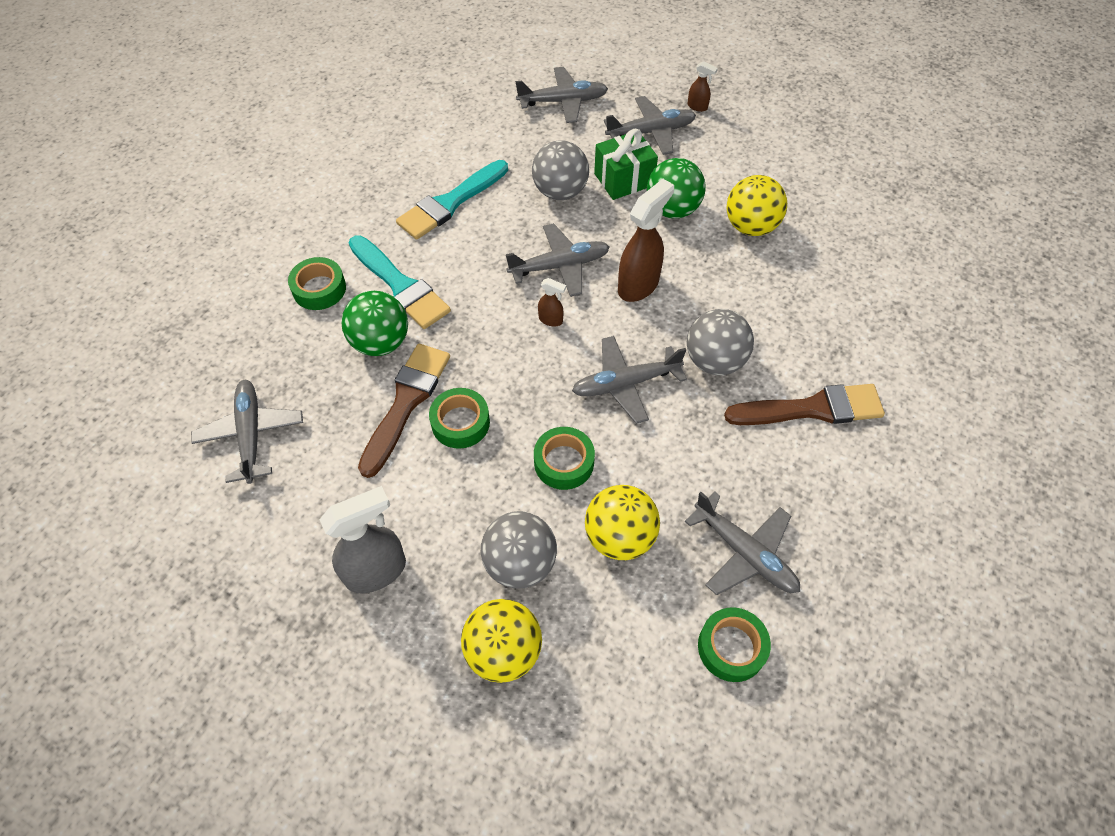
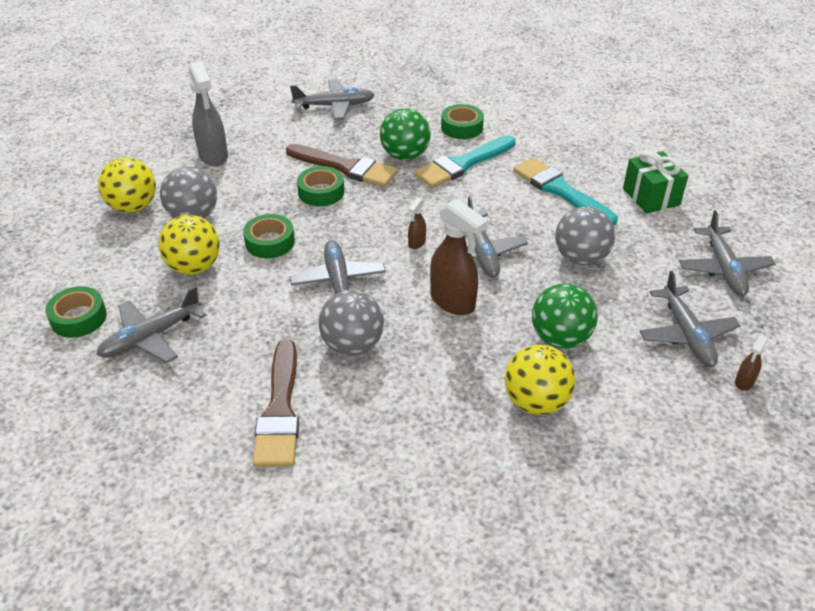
camera: 95 degrees right, 15 degrees down
(624, 179) = (603, 305): green gift -> green gift (651, 196)

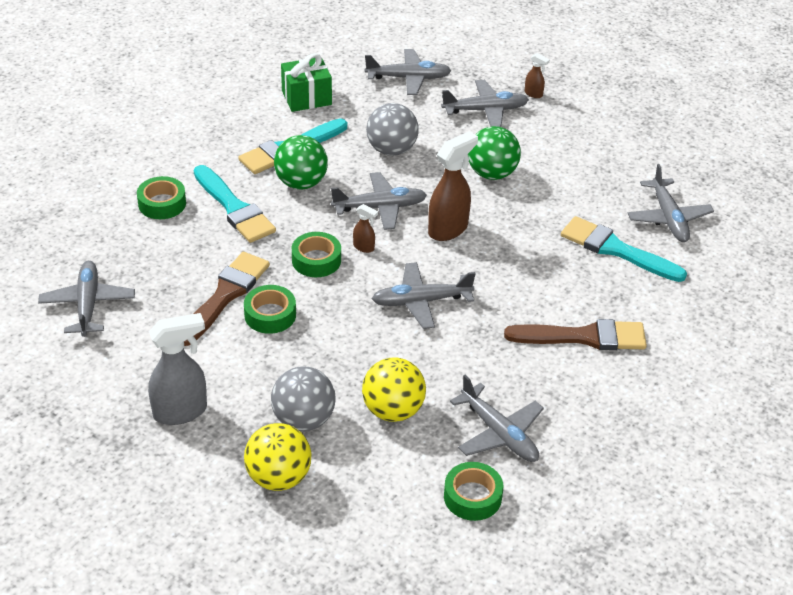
camera: 90 degrees left, 0 degrees up
(270, 242) = (355, 353): green tape -> green tape (316, 260)
(352, 345) = (504, 293): grey ball -> none
(405, 155) = (210, 249): green ball -> green ball (301, 183)
(434, 452) = (616, 250): none -> turquoise brush
(509, 517) = (668, 217): none -> grey plane
(536, 402) = (561, 194): yellow ball -> none

